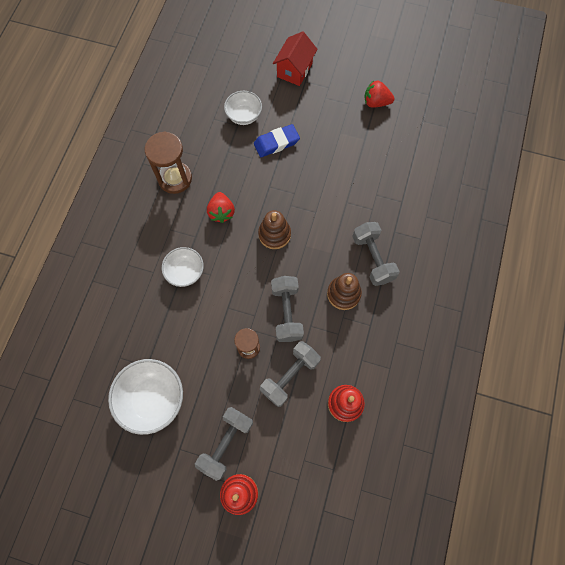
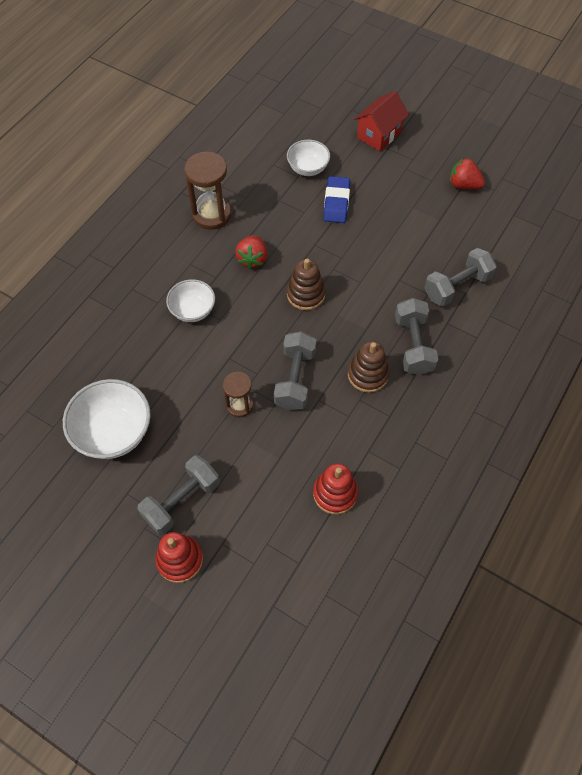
camera: 15 degrees right, 10 degrees down
(276, 143) = (336, 202): blue eraser -> blue eraser turned 75 degrees counterclockwise
(290, 376) = (278, 447): grey dumbbell -> grey dumbbell (457, 287)

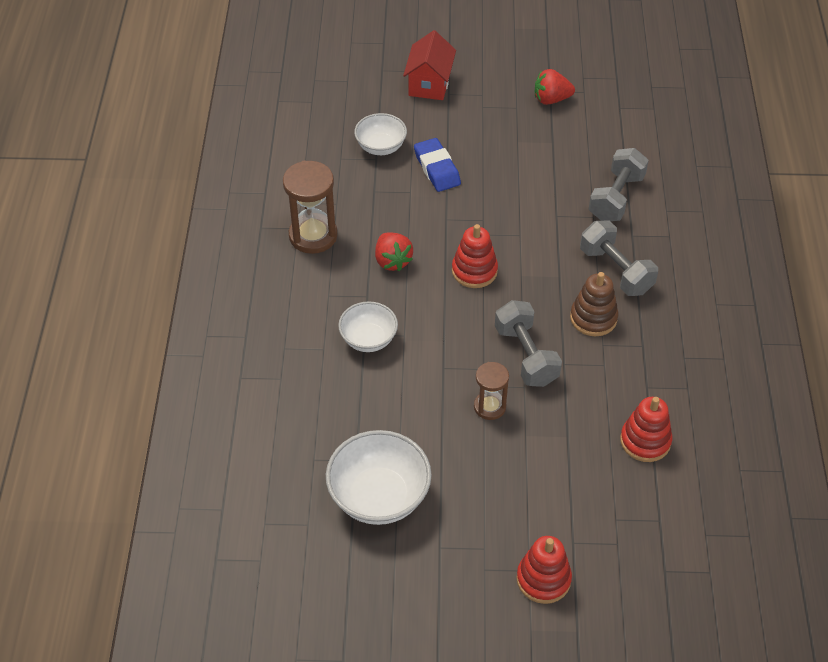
camera: 30 degrees left, 10 degrees down
(181, 501) = (502, 525): grey dumbbell -> none
(306, 294) = (474, 271): brown stacking toy -> red stacking toy

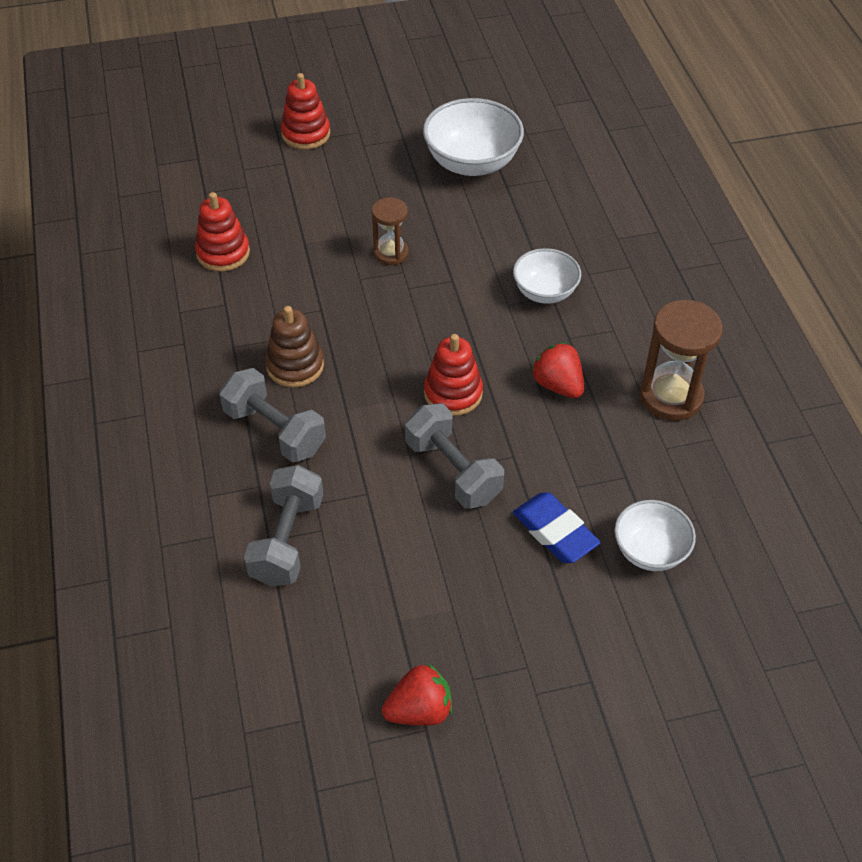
camera: 165 degrees right, 0 degrees up
(429, 84) = (629, 695): red house -> none
(526, 356) = (365, 309): grey dumbbell -> grey dumbbell (453, 471)

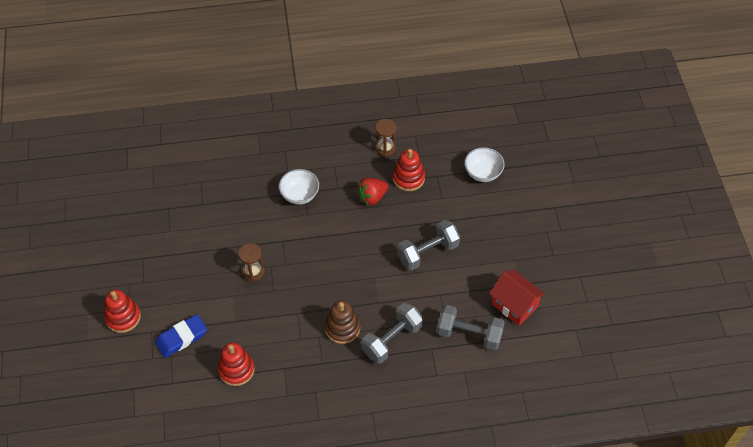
camera: 85 degrees left, 5 degrees up
(351, 611) = (514, 305): none -> red house
(419, 710) = (570, 278): red strawberry -> none
(453, 393) = (373, 248): red stacking toy -> red stacking toy (408, 178)
(472, 163) = (176, 220): white bowl -> none
(555, 532) = (470, 211): blue eraser -> blue eraser (181, 338)
(671, 396) = (385, 148): brown hourglass -> brown hourglass, size x0.60

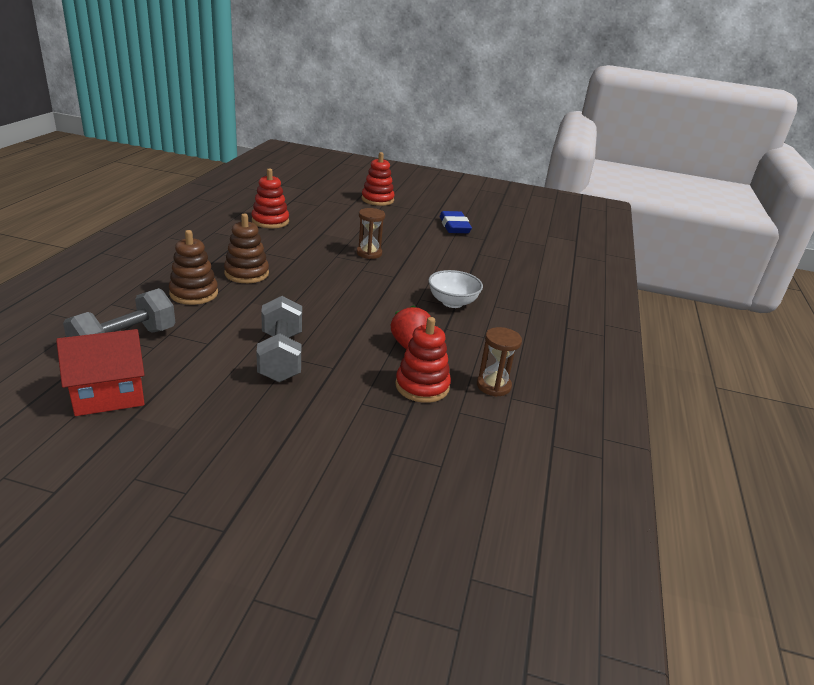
camera: 110 degrees right, 25 degrees down
(181, 338) = (331, 212): blue eraser -> blue eraser (454, 226)
(392, 340) = (194, 293): grey dumbbell -> brown stacking toy
(483, 173) = (377, 467): white bowl -> none

